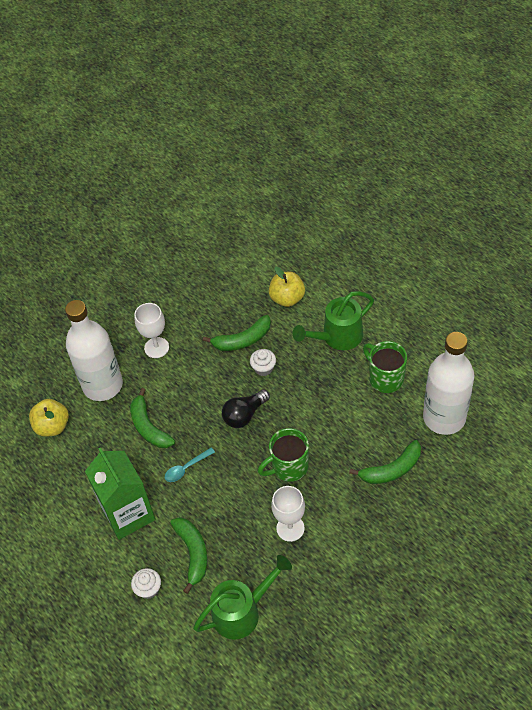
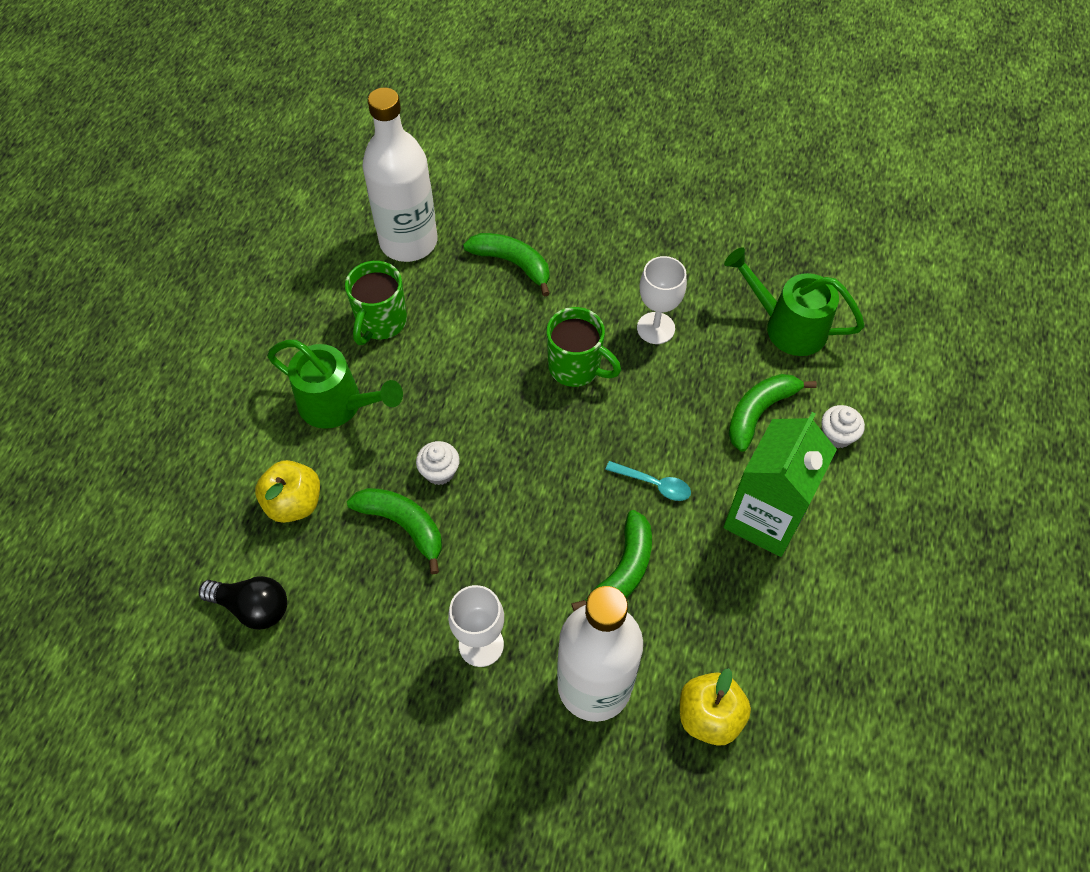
camera: 125 degrees left, 5 degrees up
(244, 415) = (530, 456): black light bulb -> black light bulb (253, 607)

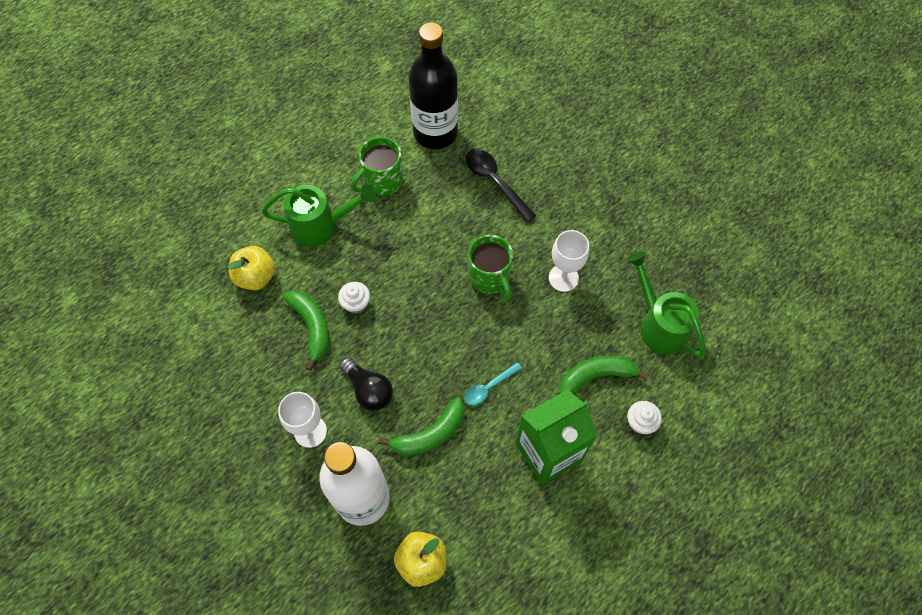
camera: 30 degrees right, 5 degrees up
(253, 607) = (193, 330): black light bulb -> black light bulb (369, 390)
(338, 405) = (321, 225): green watering can -> green watering can turned 60 degrees counterclockwise
(408, 242) = (435, 132): white bottle -> black bottle
(513, 264) = (495, 182): green banana -> black spoon
(654, 484) = (489, 387): turquoise spoon -> turquoise spoon turned 90 degrees clockwise

